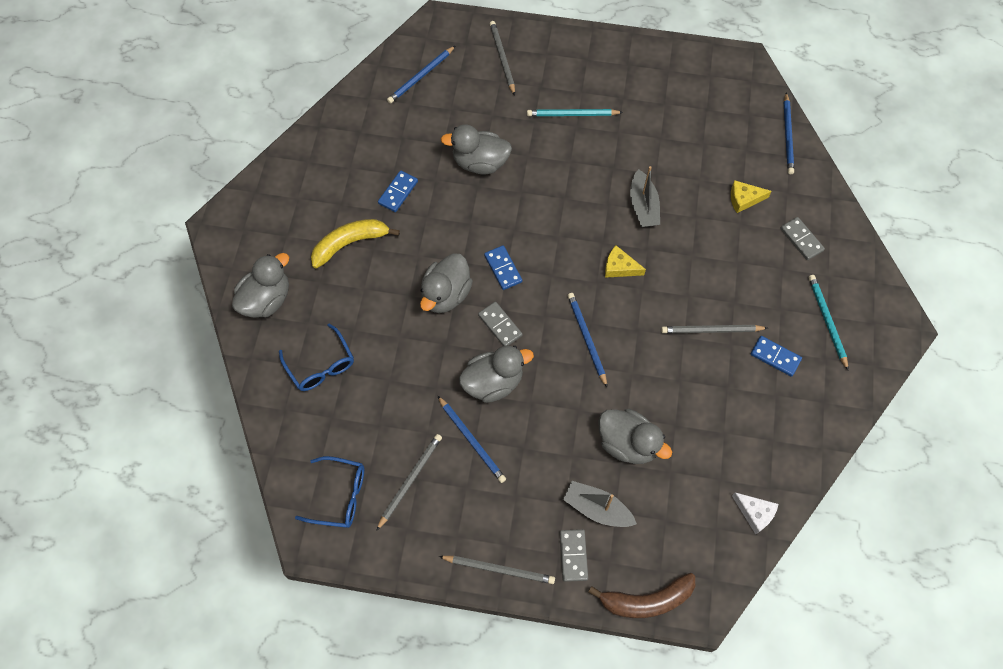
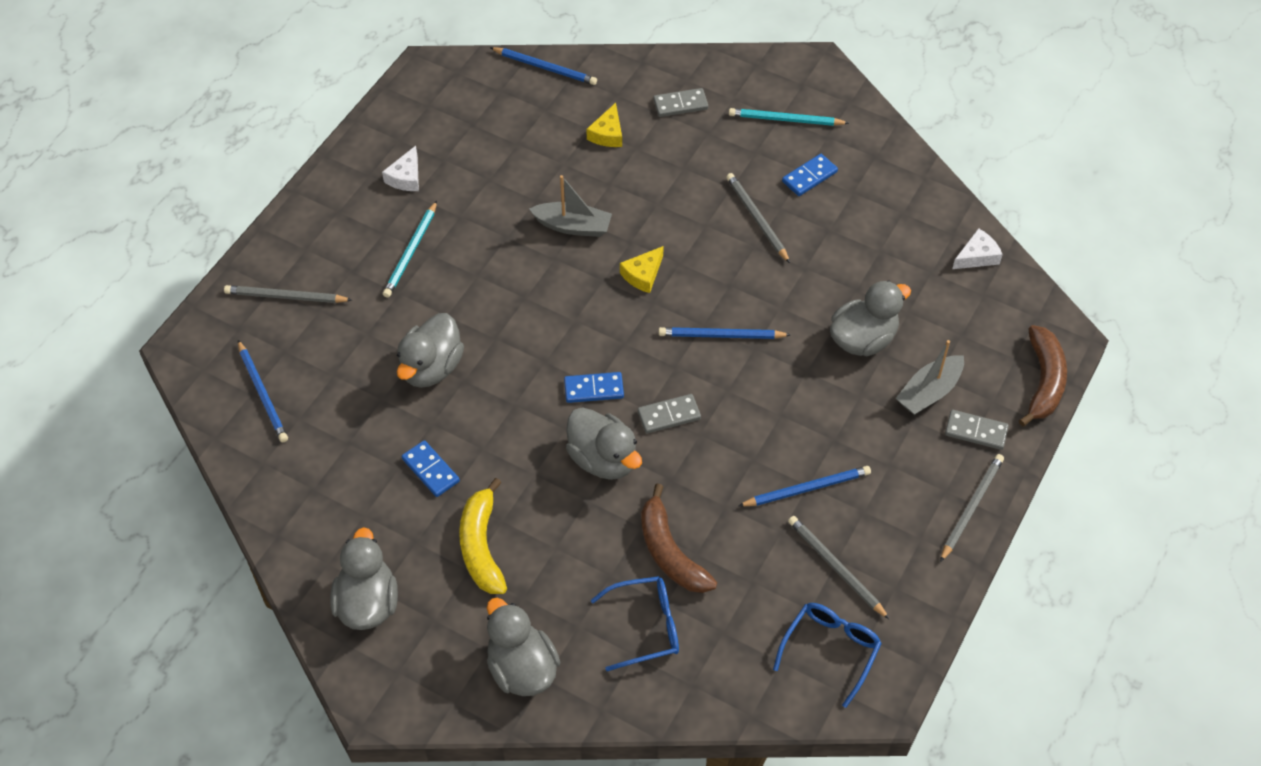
camera: 70 degrees left, 10 degrees down
(385, 362) = (670, 552): none -> brown banana
(493, 382) = (741, 445): grey duck -> grey duck (368, 603)
(637, 87) = (406, 177): none -> white cheese
(712, 330) = (757, 219): grey pencil -> grey pencil turned 135 degrees clockwise

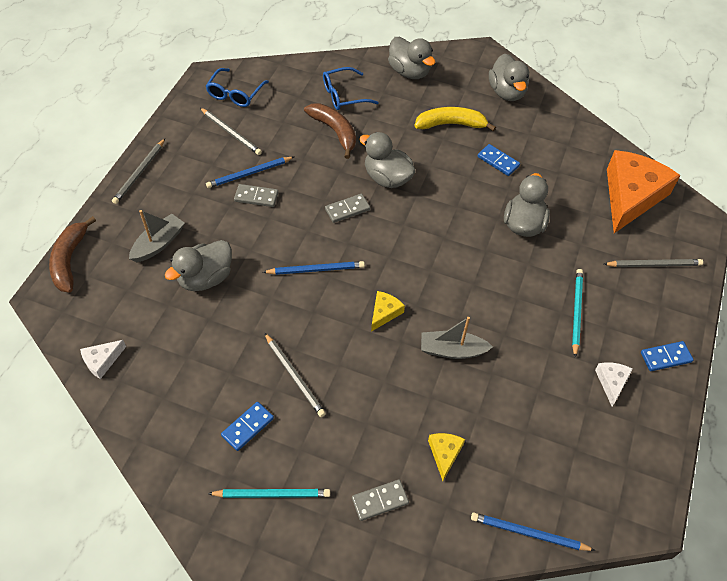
camera: 170 degrees right, 0 degrees up
(262, 393) = (631, 196): blue pencil -> orange cheese
(481, 546) = (451, 124): yellow banana -> yellow banana turned 75 degrees counterclockwise
(594, 389) = (404, 221): blue domino -> blue domino (665, 357)
(976, 431) = (128, 220): grey domino -> grey domino (256, 197)

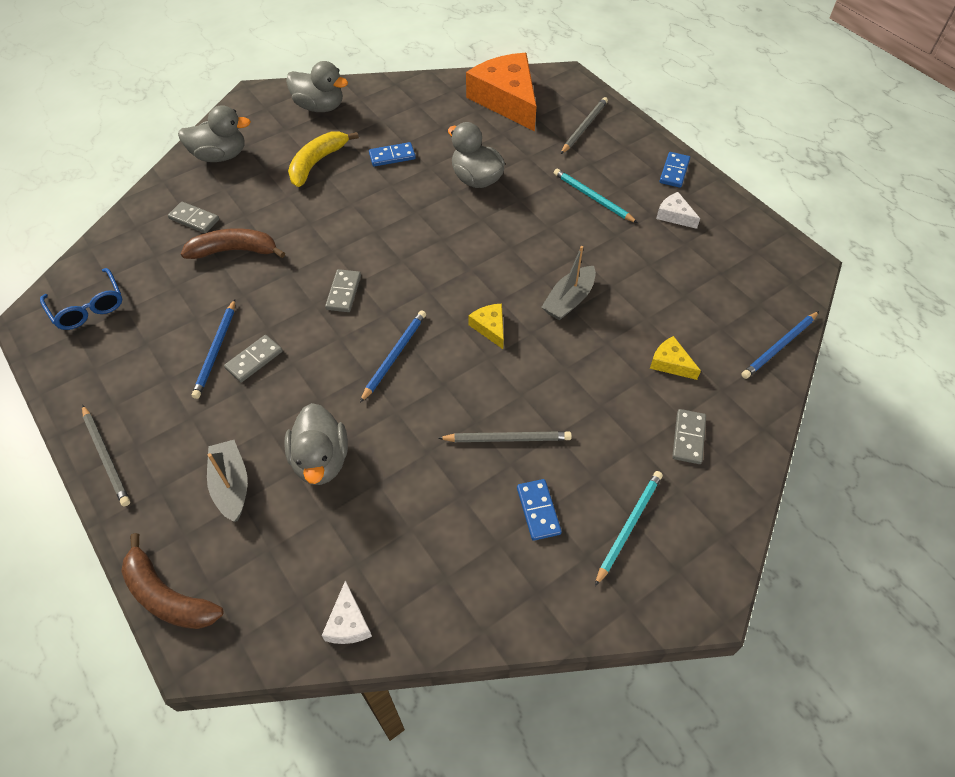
camera: 55 degrees left, 0 degrees up
(231, 132) = (140, 339): grey pencil -> none
(343, 95) = (194, 219): blue glasses -> grey domino
(387, 178) = (335, 242): grey duck -> none

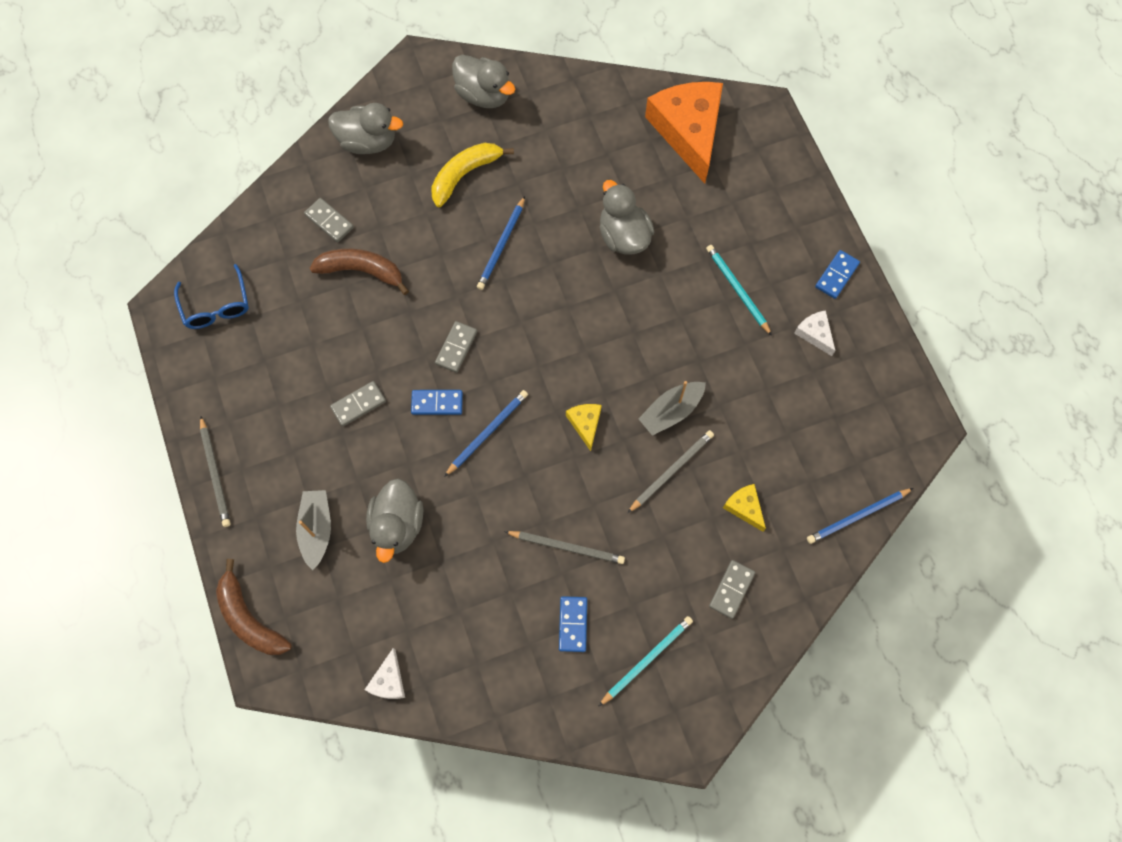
camera: 15 degrees right, 15 degrees up
(216, 350) = (326, 385): blue pencil -> blue pencil (502, 245)
(392, 156) = (544, 184): blue domino -> blue domino (437, 403)
(584, 127) = (760, 190): grey pencil -> grey pencil (671, 471)

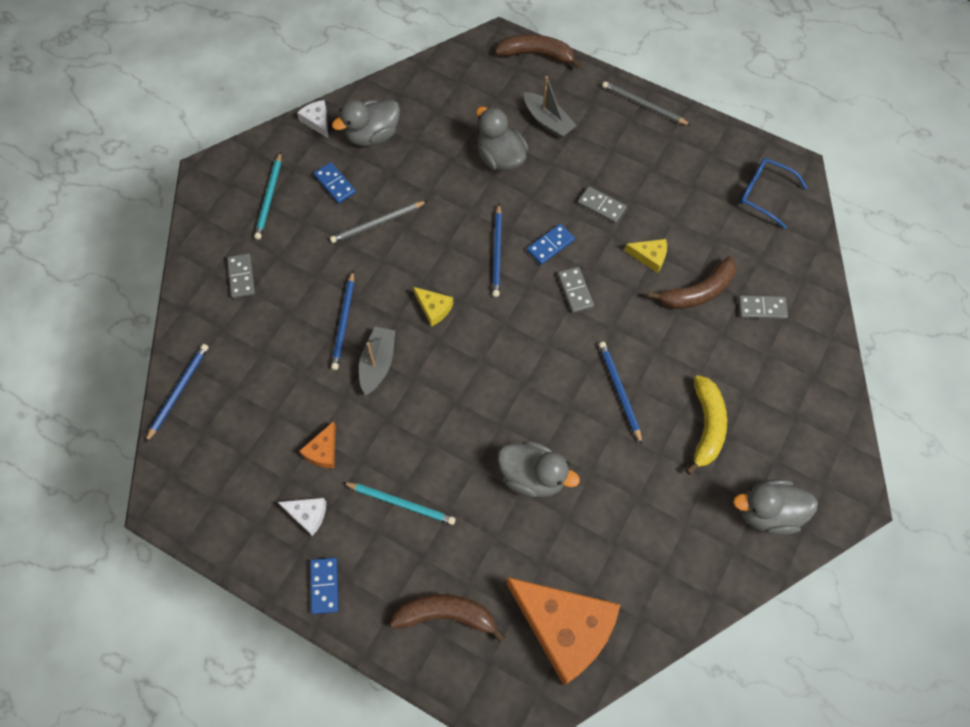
camera: 140 degrees right, 5 degrees down
(358, 404) = (601, 206): grey domino -> grey domino turned 75 degrees counterclockwise
(368, 142) = (807, 393): grey duck -> grey duck (372, 135)
(388, 681) = (423, 81): white cheese -> white cheese (317, 121)
(671, 471) = (344, 322): grey pencil -> blue pencil
(744, 507) = (270, 336): yellow cheese -> yellow cheese (649, 256)
(763, 195) = (446, 615): none -> brown banana
(769, 373) = (323, 451): none -> orange cheese

